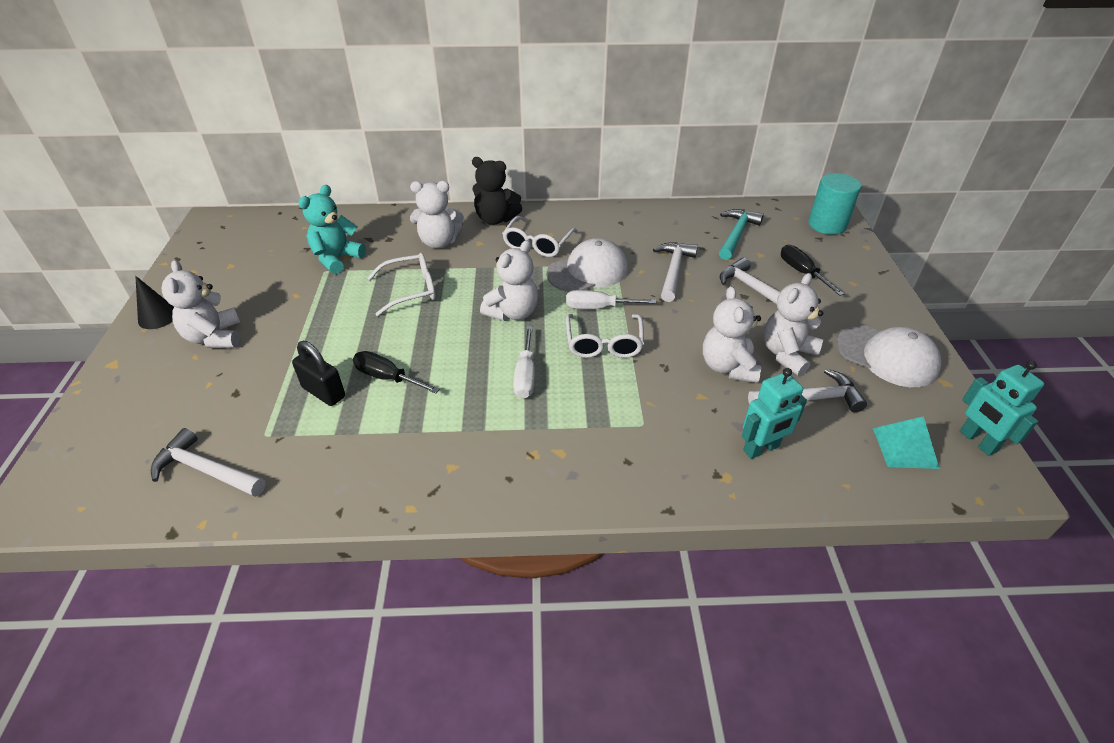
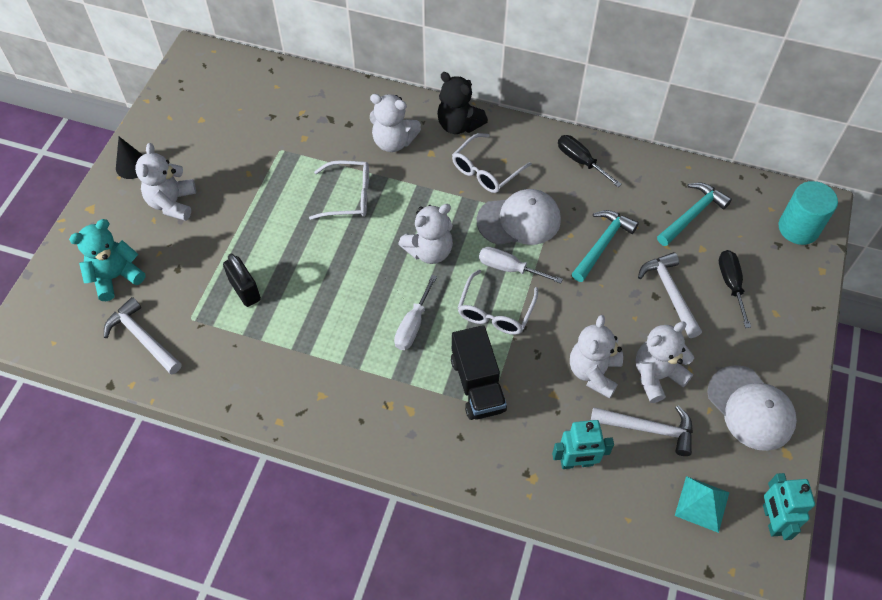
camera: 20 degrees right, 15 degrees up
(337, 259) = (295, 137): turquoise teddy bear -> turquoise teddy bear (116, 277)
(387, 377) = (299, 291): black screwdriver -> black screwdriver (581, 161)
(620, 409) = (477, 385): none -> black truck
(673, 271) = (602, 244): white hammer -> turquoise hammer

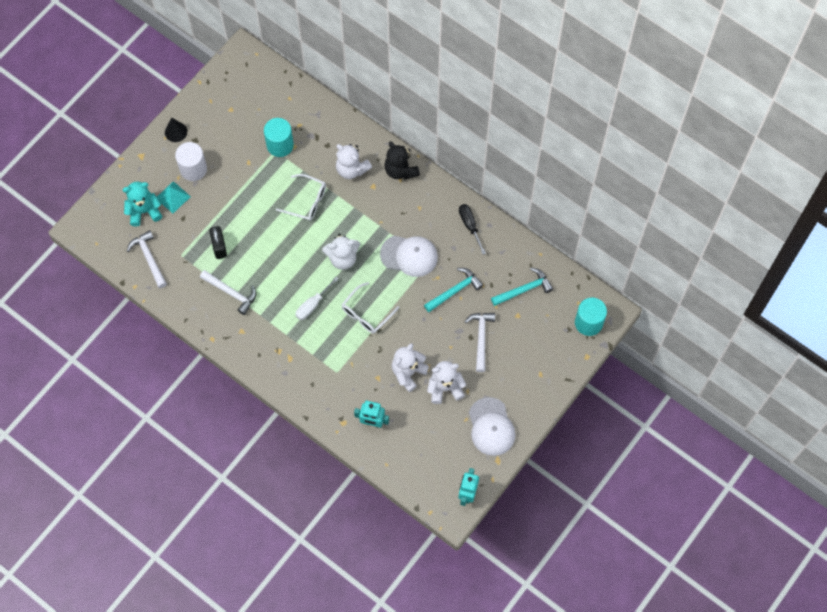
camera: 20 degrees right, 10 degrees up
(172, 203) = (193, 169): white teddy bear -> white cylinder
(284, 141) = (280, 145): none -> turquoise cylinder
(477, 385) = (335, 356): black truck -> none
(486, 171) = (403, 212): white glasses -> none
(509, 268) = (388, 287): white screwdriver -> none
(648, 429) = (423, 418): white hammer -> white hammer (231, 293)
(702, 504) = (432, 470): turquoise pyramid -> turquoise pyramid (173, 197)
(731, 284) = (522, 346): black screwdriver -> none

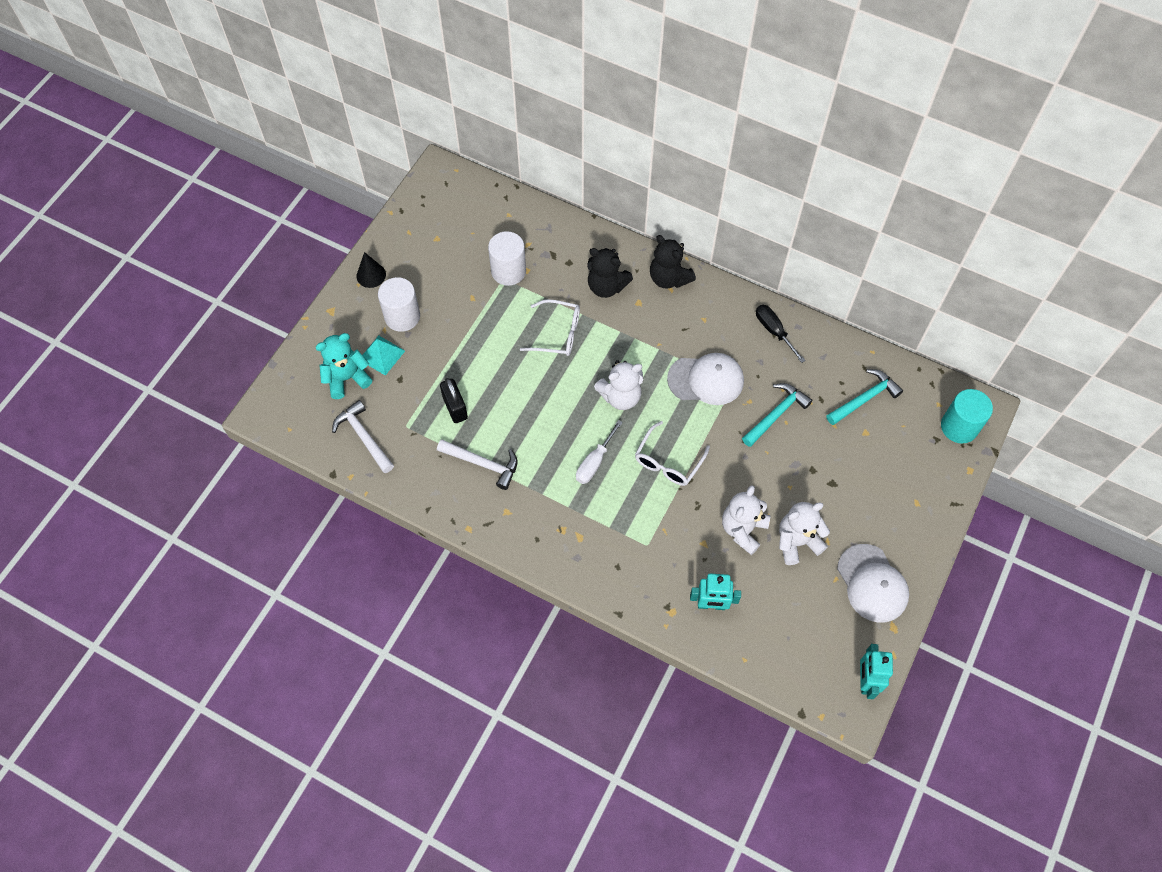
camera: 10 degrees left, 5 degrees down
(280, 145) = (508, 271): turquoise cylinder -> white cylinder
(351, 169) = (606, 286): white teddy bear -> black teddy bear
(481, 338) = (826, 469): white hammer -> none

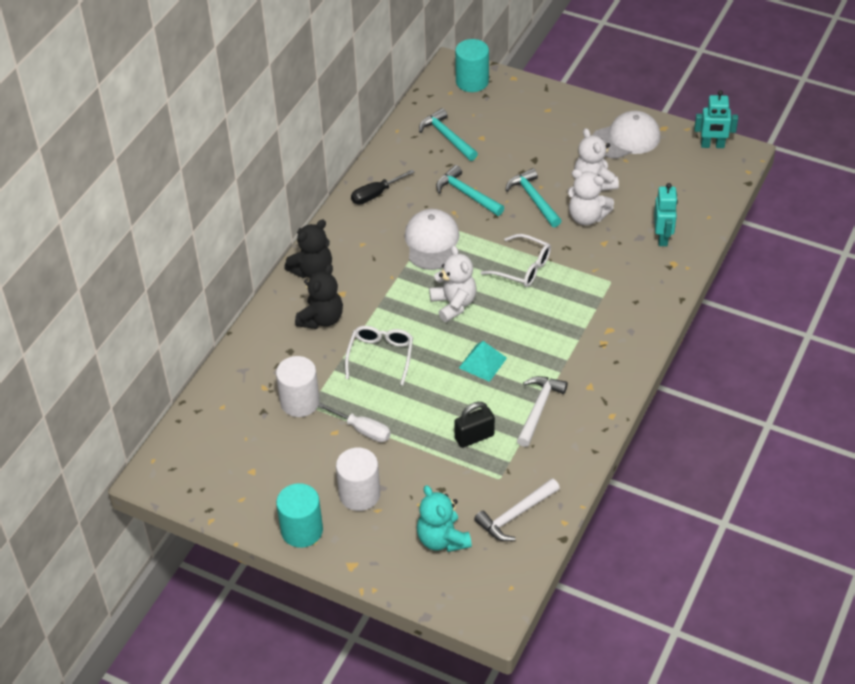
camera: 90 degrees left, 15 degrees down
(371, 275) = (302, 530): black cone -> turquoise cylinder
(381, 355) = (411, 509): turquoise pyramid -> turquoise pyramid (482, 363)
(594, 462) = (528, 321): white screwdriver -> white screwdriver (362, 430)
(770, 478) = (533, 199): none -> turquoise hammer

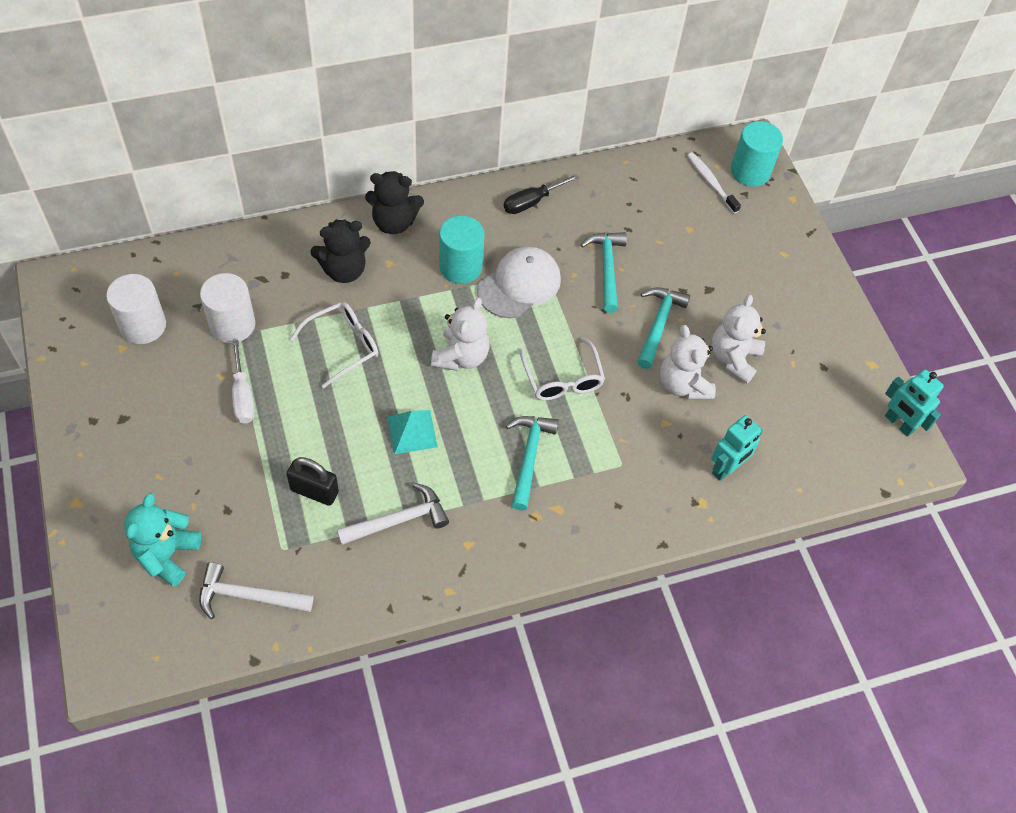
camera: 40 degrees right, 10 degrees up
(302, 530) = (85, 434): turquoise cylinder -> turquoise cylinder (460, 267)
(359, 494) = (164, 448): white cylinder -> white cylinder (143, 326)
(375, 194) = (532, 202): black screwdriver -> black screwdriver turned 45 degrees counterclockwise
(447, 137) = (660, 203): turquoise hammer -> turquoise hammer (529, 457)
(459, 104) = (711, 183): none -> white toothbrush
(626, 138) = (821, 343): white cap -> none

